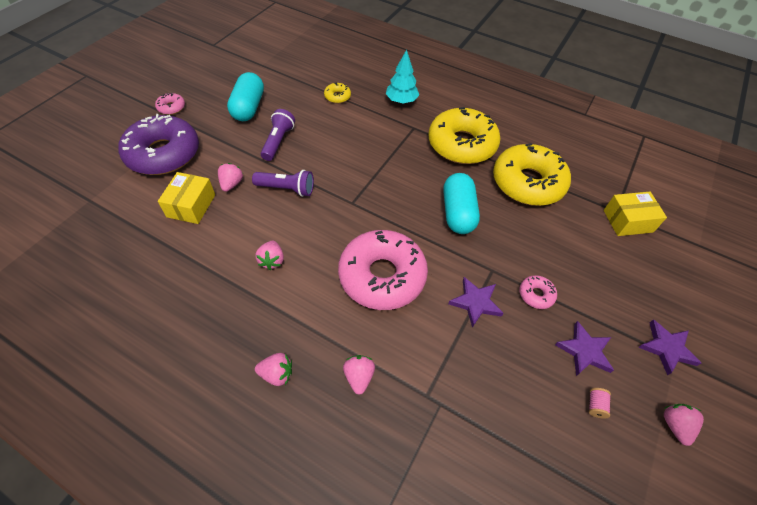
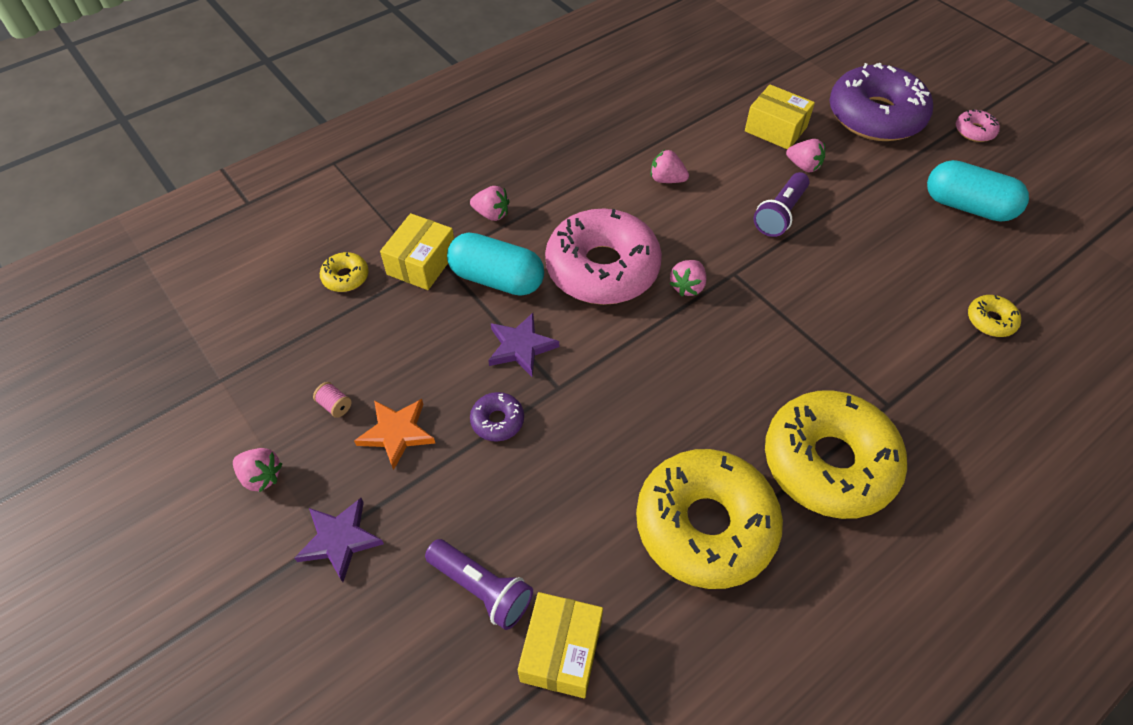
camera: 115 degrees right, 0 degrees up
(277, 374) = (528, 159): pink strawberry -> pink strawberry (687, 286)
(278, 142) = (880, 224): purple flashlight -> purple flashlight (482, 589)
(401, 101) = (971, 413): turquoise tree -> none
(438, 410) = (421, 263): none -> yellow box
(458, 213) = (674, 389): turquoise capsule -> turquoise capsule (497, 279)
(486, 472) = (345, 277): none -> yellow donut
(536, 295) = (497, 421): pink donut -> purple donut
(584, 351) = (397, 433): purple star -> orange star

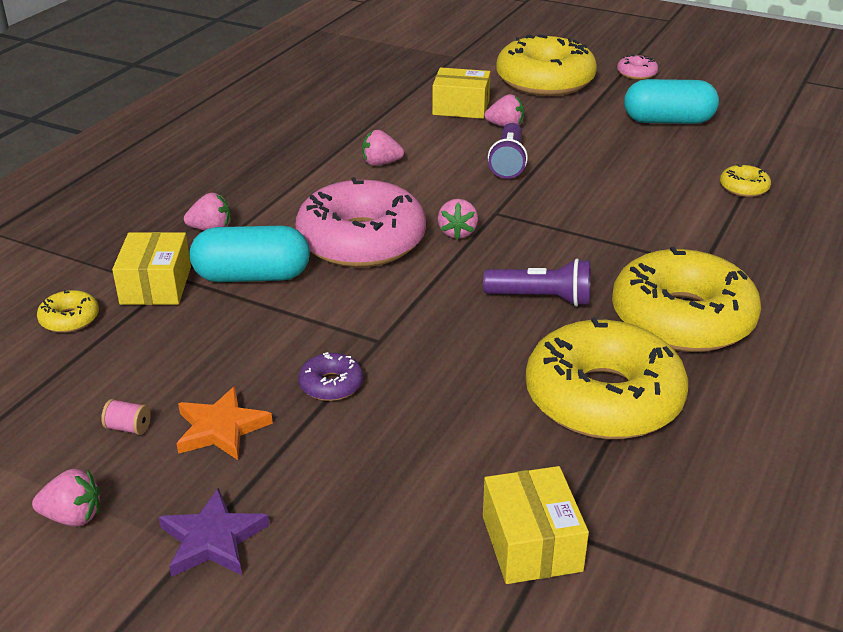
camera: 25 degrees left, 20 degrees down
(482, 589) = (409, 524): purple flashlight -> purple flashlight (542, 298)
(521, 347) = (316, 321): purple star -> none
(875, 116) = (545, 81): purple donut -> yellow donut

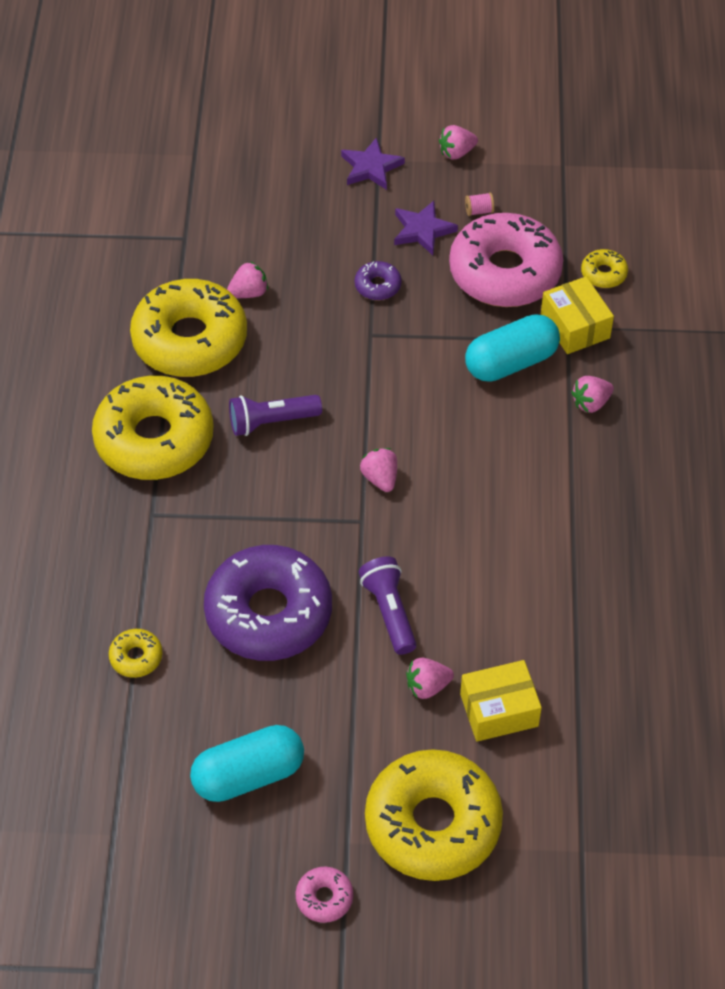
camera: 155 degrees right, 20 degrees up
(221, 428) = (422, 230): orange star -> purple star
(361, 241) = (455, 436): pink donut -> pink donut (505, 272)
(381, 163) = (515, 559): pink strawberry -> pink strawberry (249, 293)
(531, 543) = (196, 224): yellow box -> none
(613, 184) = (268, 613): none -> purple donut

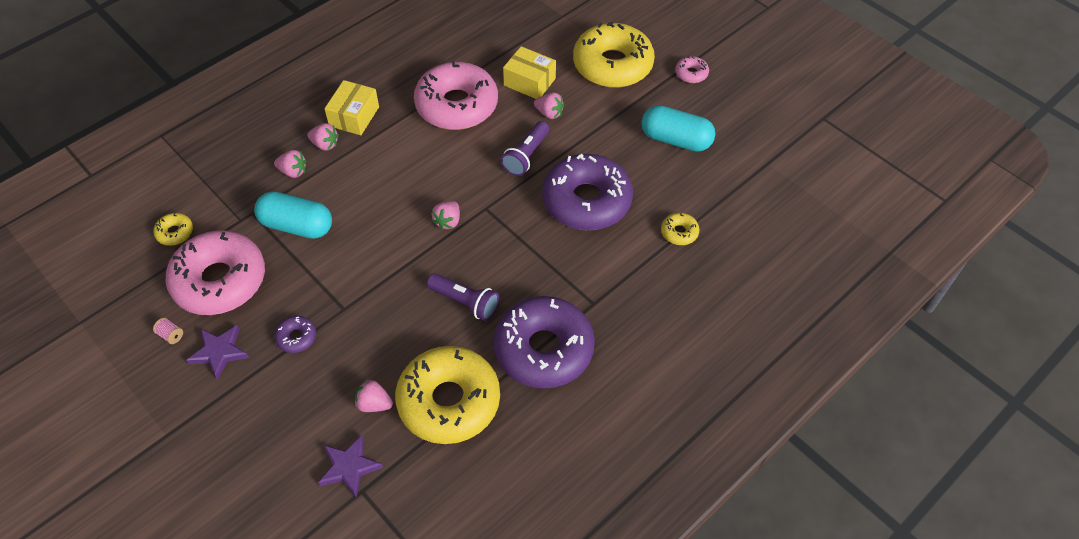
camera: 135 degrees left, 0 degrees up
(154, 439) = (544, 349): yellow donut -> purple donut
(371, 167) = (179, 433): purple star -> purple star (349, 467)
(456, 152) = (117, 392): pink strawberry -> pink strawberry (325, 144)
(537, 608) = (457, 105): none -> pink donut
(575, 326) = (236, 217): yellow box -> yellow box (354, 116)

